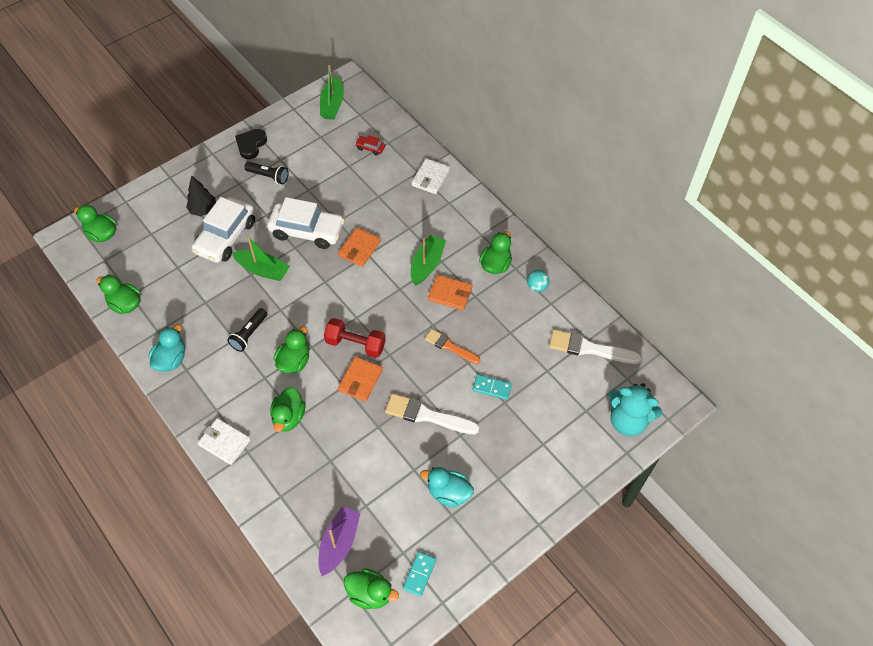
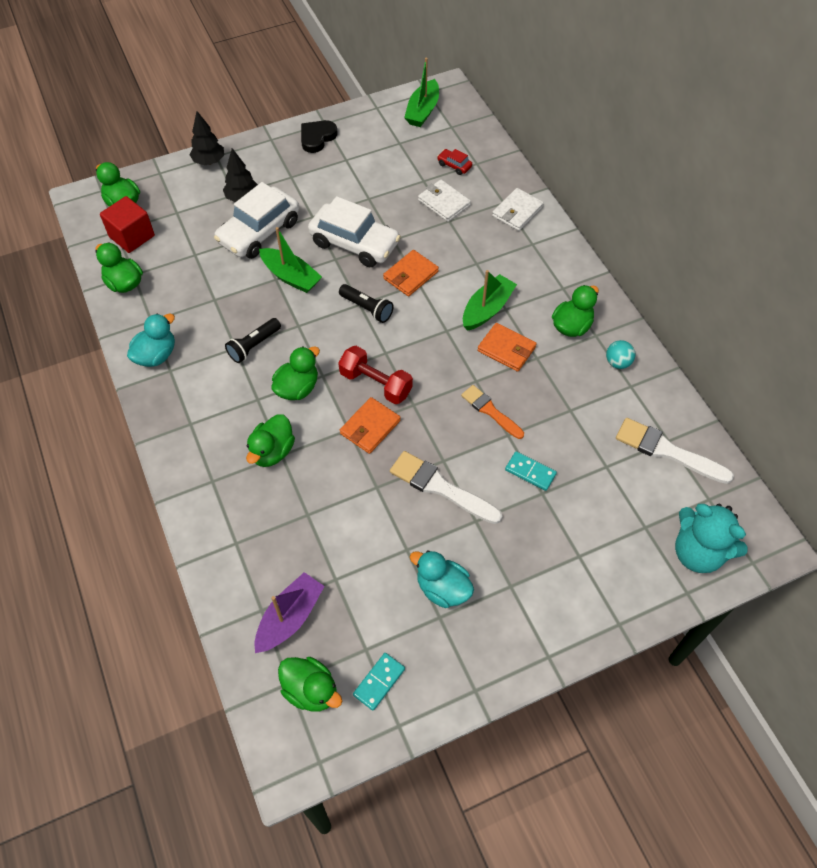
camera: 15 degrees right, 0 degrees up
(119, 262) = (132, 236): none -> red cube
(165, 183) = (209, 161): none -> black tree
(224, 442) = (189, 464): white wallet -> white wallet (444, 203)
(268, 176) = (327, 175): black flashlight -> black flashlight (367, 308)

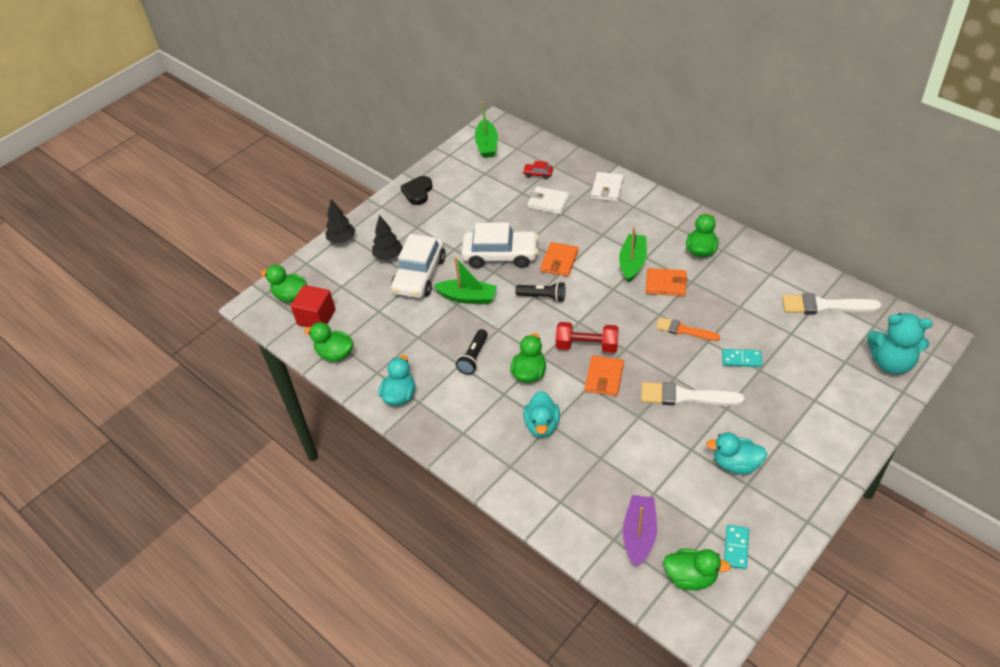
camera: 20 degrees left, 10 degrees down
(272, 451) = (542, 425): green duck -> turquoise duck
(617, 362) = (750, 262): turquoise ball -> none

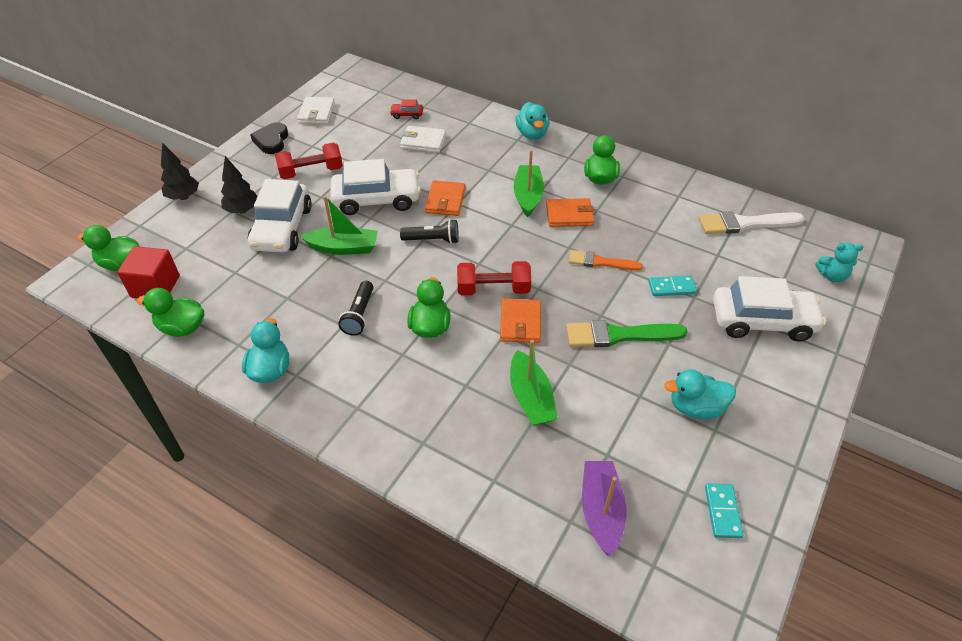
camera: 15 degrees left, 0 degrees up
(448, 225) = (311, 172): none -> red dumbbell
(487, 145) = (346, 90): green boat -> green boat (531, 397)
(542, 425) = (455, 387): turquoise duck -> turquoise duck (532, 134)
(607, 188) = (485, 124): white wallet -> white wallet (316, 113)
(685, 396) = (619, 335): white brush -> green brush
(691, 577) = (677, 558): green duck -> none
(814, 397) = (762, 321): none -> white car
(891, 362) = (832, 276): turquoise teddy bear -> turquoise teddy bear, size x0.56

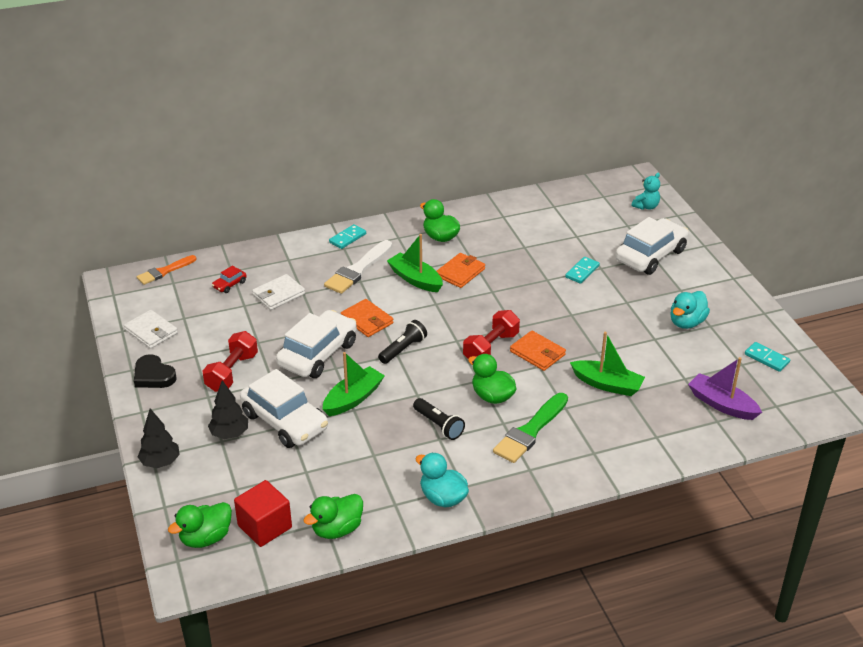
camera: 50 degrees left, 10 degrees down
(532, 134) = (347, 238): turquoise duck -> turquoise domino
(600, 262) = (523, 286): orange brush -> orange brush (164, 271)
(619, 335) = (597, 317): green brush -> green brush (530, 431)
(745, 224) = (563, 208): white brush -> white brush (358, 270)

